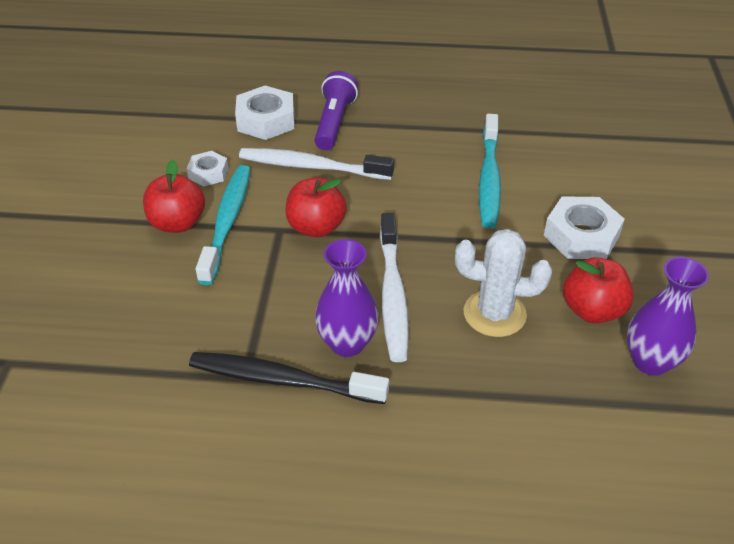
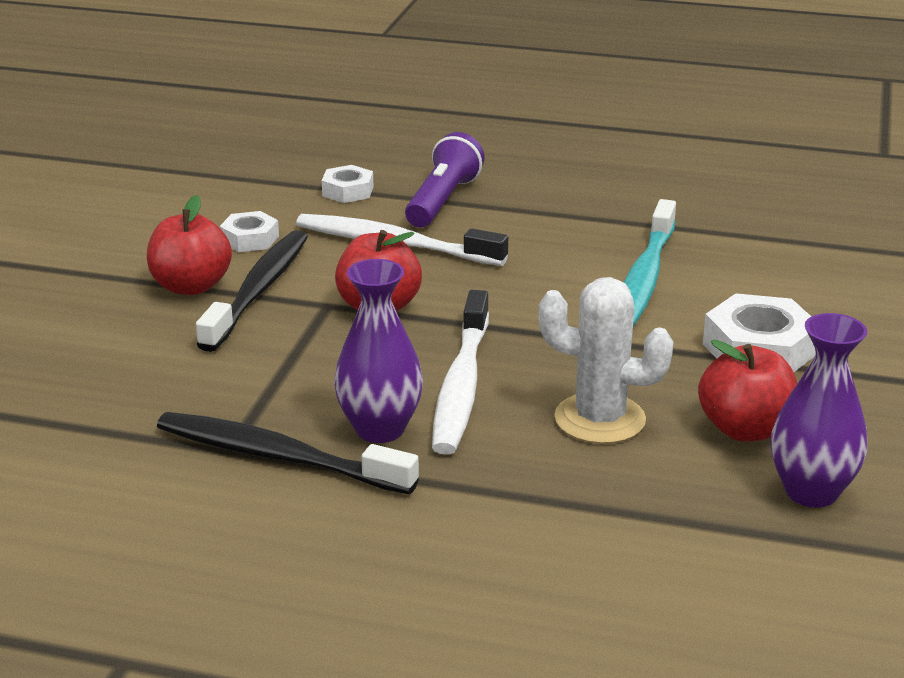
camera: 10 degrees right, 15 degrees down
(227, 222) = (258, 291): turquoise toothbrush -> black toothbrush
(266, 120) = (348, 191): white nut -> white nut, size x0.59

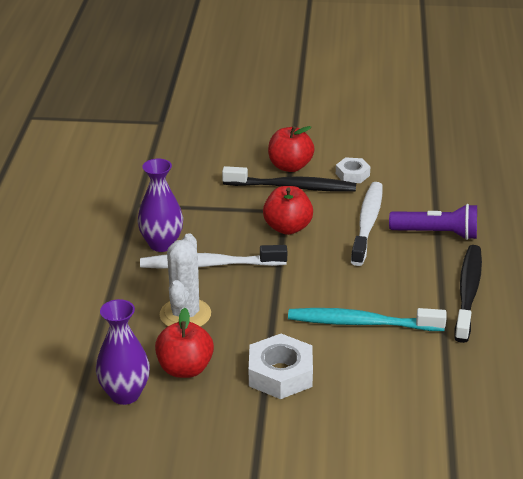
camera: 80 degrees right, 5 degrees up
(278, 457) = (132, 219): black toothbrush -> black toothbrush (468, 292)
(348, 191) = (432, 197): white nut -> none

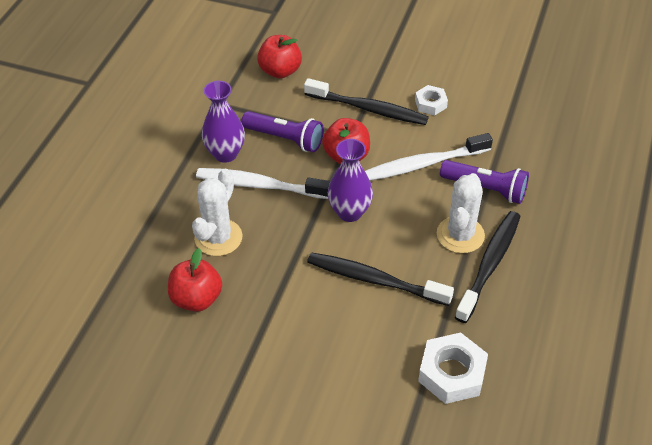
camera: 15 degrees right, 15 degrees up
(125, 394) = (135, 315): purple vase -> purple vase (349, 212)
(218, 223) = (285, 139): none -> purple flashlight
(280, 374) = (279, 322): white nut -> white nut (451, 373)
(290, 166) = (375, 84): red apple -> red apple (280, 71)
(361, 323) = (375, 280): turquoise toothbrush -> black toothbrush
(367, 223) = (423, 164): white toothbrush -> white toothbrush turned 135 degrees counterclockwise
(429, 273) = (460, 235): none -> white cactus

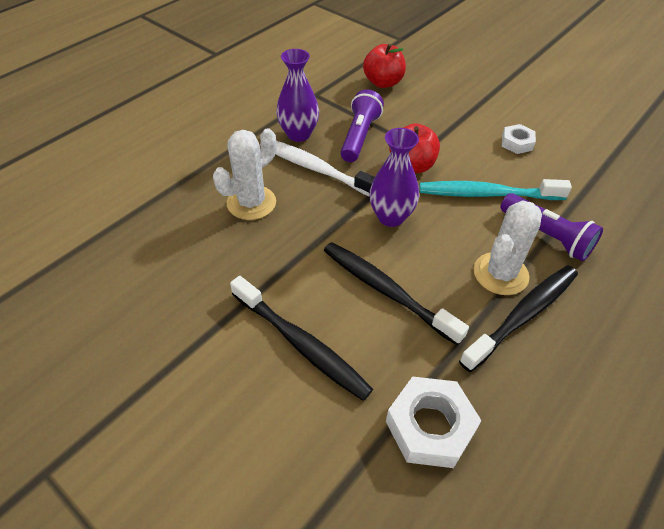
camera: 20 degrees right, 0 degrees up
(197, 298) = (199, 252): red apple -> none
(285, 139) = (359, 136): purple flashlight -> purple flashlight turned 120 degrees counterclockwise
(368, 109) = (452, 132): black toothbrush -> black toothbrush (301, 344)
(423, 164) = (487, 194): white toothbrush -> turquoise toothbrush

